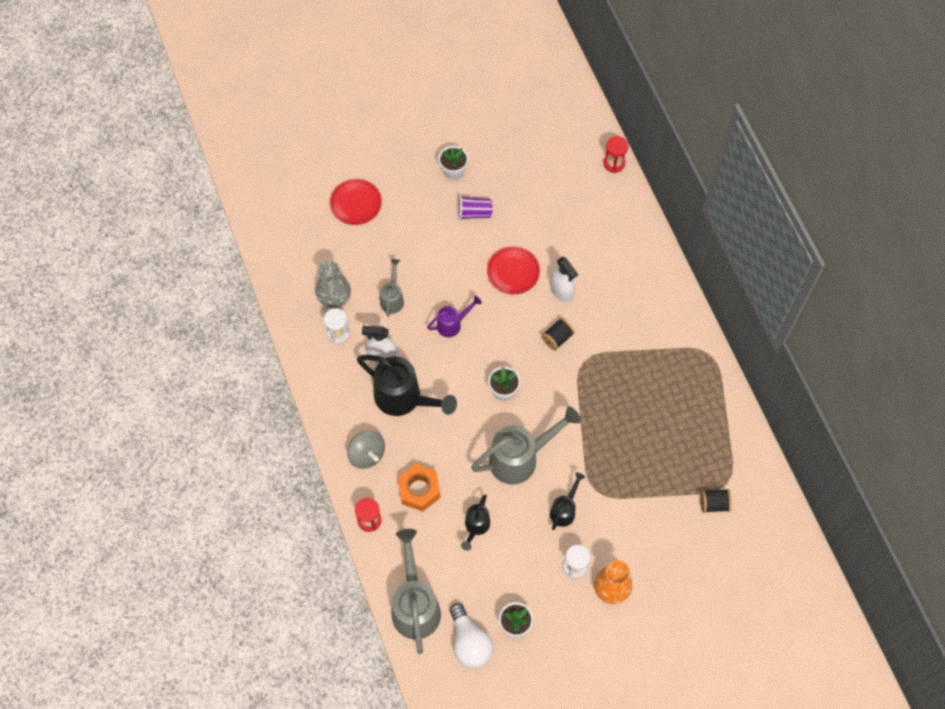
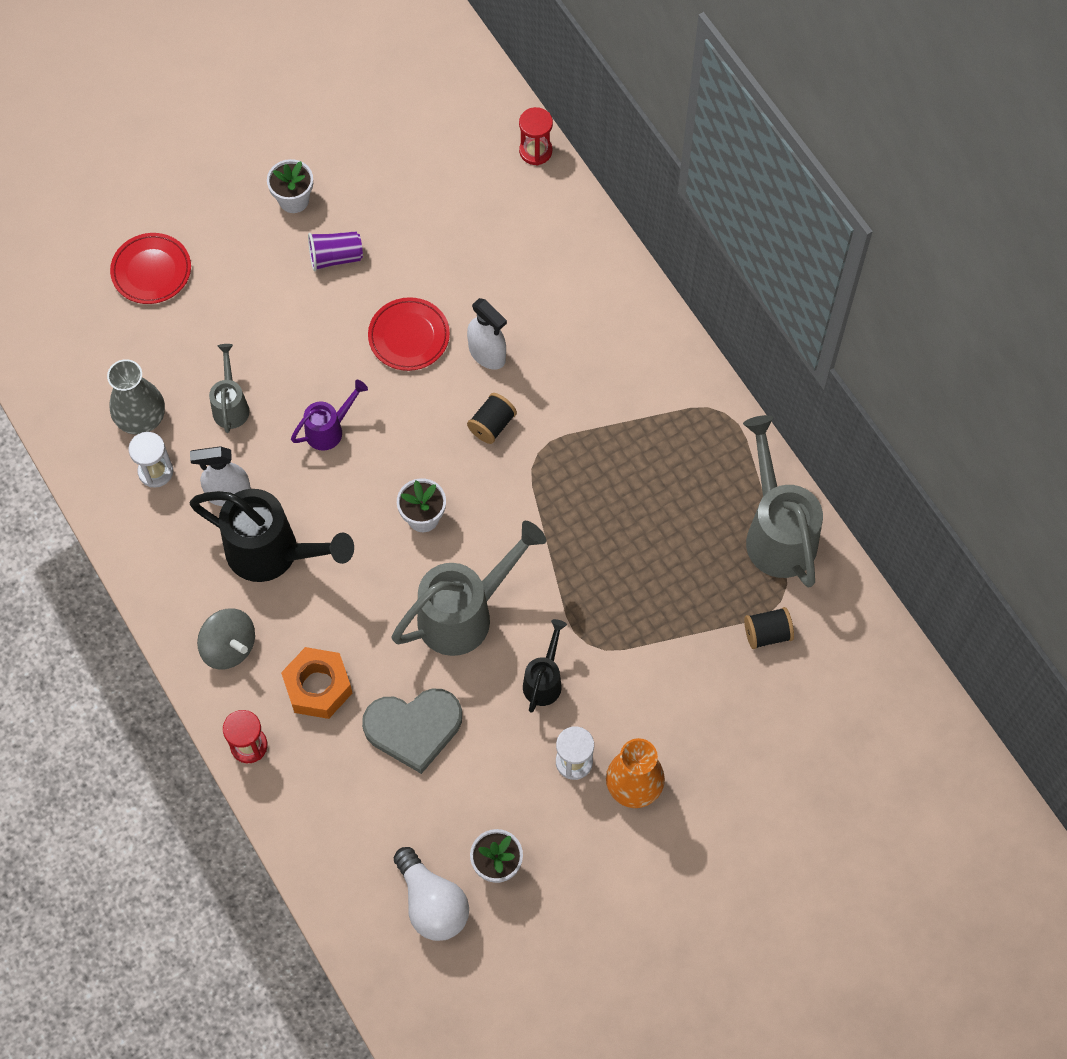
camera: 10 degrees left, 0 degrees up
(415, 605) = (340, 862): grey watering can -> grey watering can (777, 532)
(476, 527) = (413, 728): black watering can -> grey heart

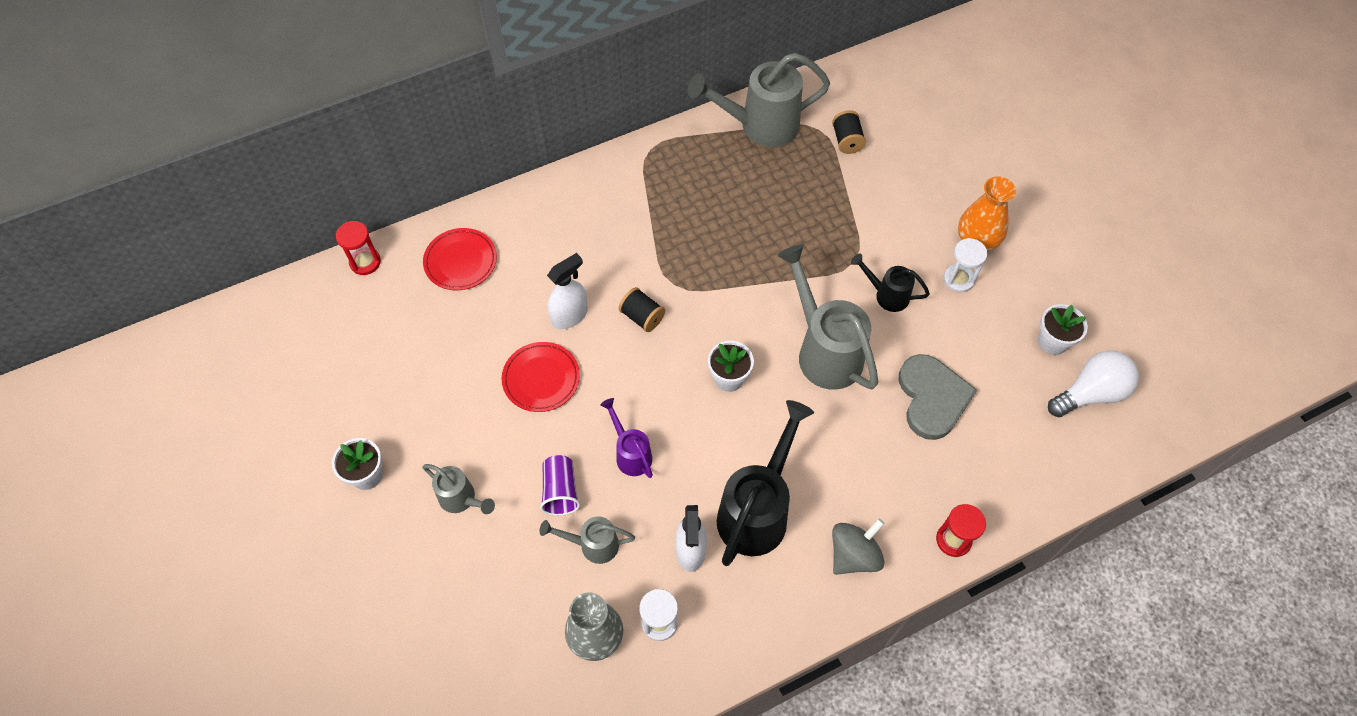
camera: 85 degrees left, 5 degrees down
(151, 271) = (421, 622): red plate -> red plate (461, 261)
(273, 284) = (461, 499): none -> grey watering can
(318, 687) = (894, 476): orange nut -> none
(335, 257) = (442, 439): purple cup -> purple cup (560, 491)

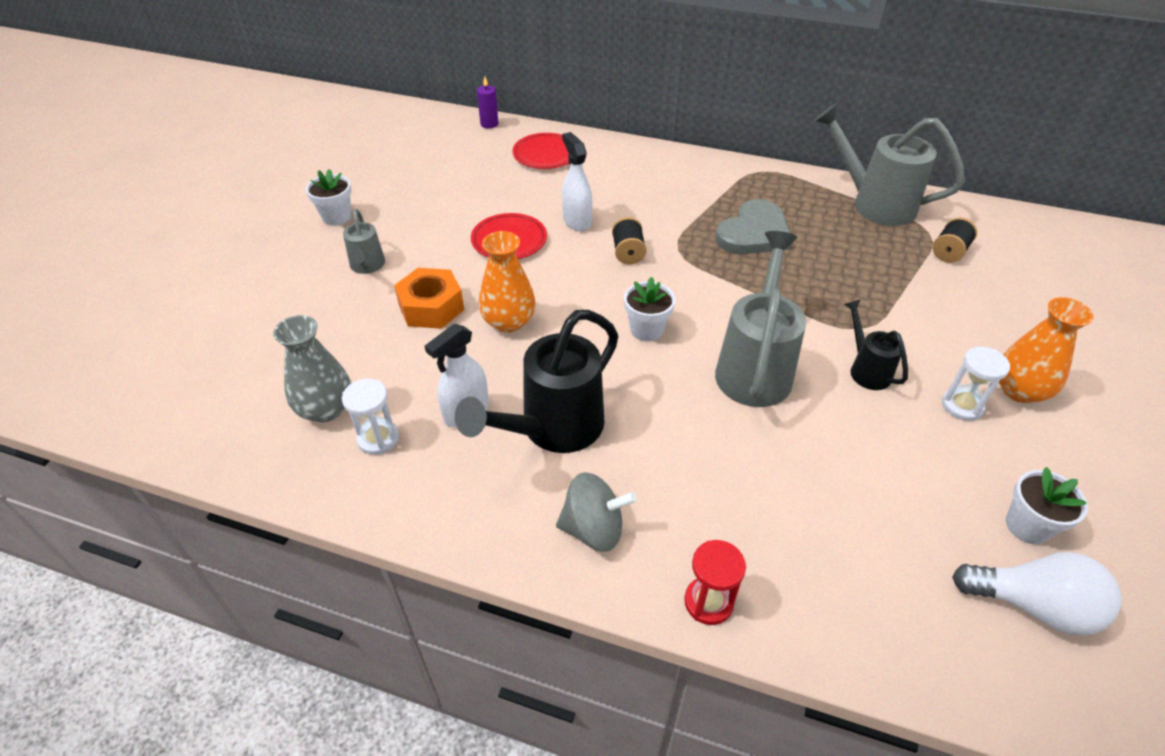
camera: 45 degrees right, 15 degrees down
(365, 262) = (489, 124): red hourglass -> purple candle
(560, 491) = (431, 307): purple cup -> orange nut
(570, 316) = (577, 221): white spray bottle -> white spray bottle turned 120 degrees counterclockwise
(593, 545) = (406, 353): grey watering can -> none
(631, 453) = (508, 322): purple watering can -> orange vase
(757, 511) = (553, 429): black watering can -> black watering can turned 150 degrees clockwise
(932, 398) = (824, 472): grey heart -> grey heart (754, 233)

